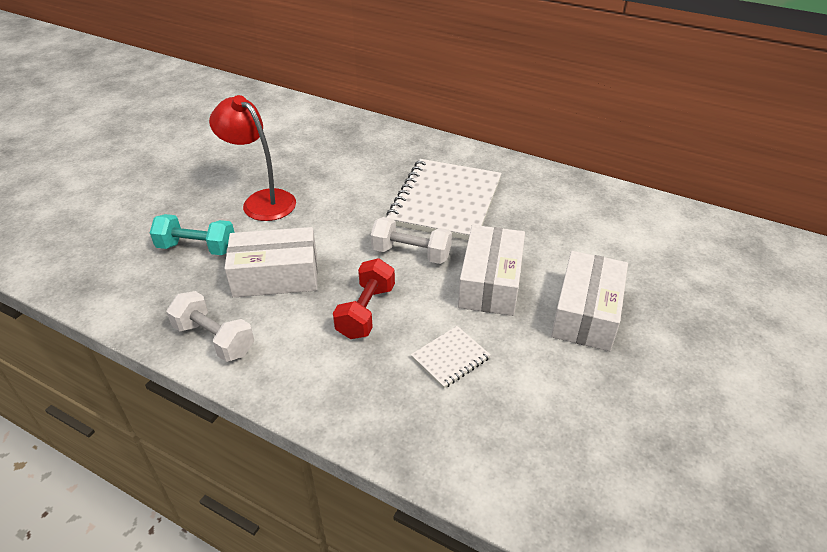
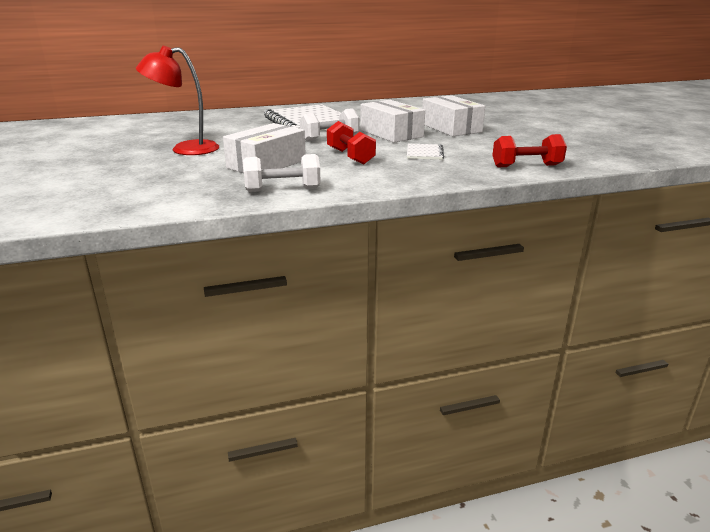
camera: 45 degrees left, 15 degrees down
(197, 248) = (181, 173): turquoise dumbbell -> none
(517, 483) = (526, 166): none -> red dumbbell

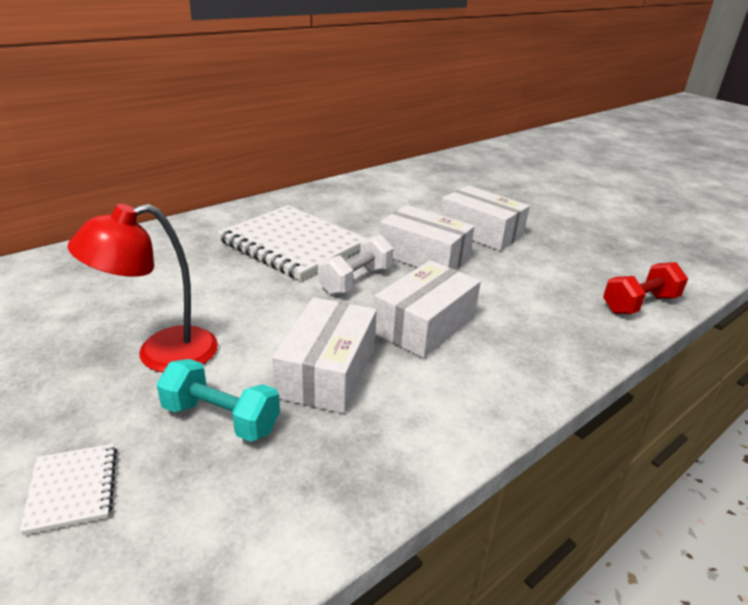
camera: 25 degrees left, 5 degrees up
(191, 170) = (221, 418): none -> turquoise dumbbell
(283, 190) = (413, 442): white dumbbell -> none
(350, 156) = (425, 324): red dumbbell -> white box
(424, 153) = (506, 297): white notebook -> white notebook (72, 489)

